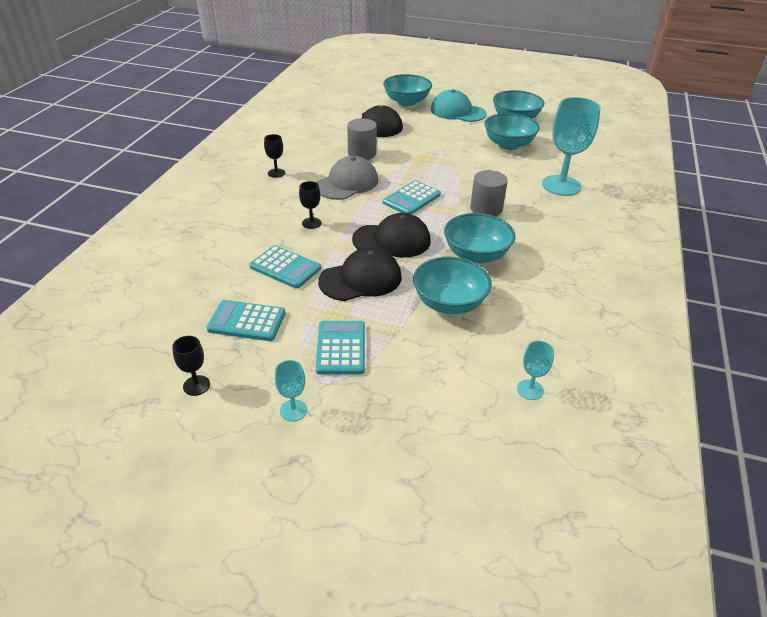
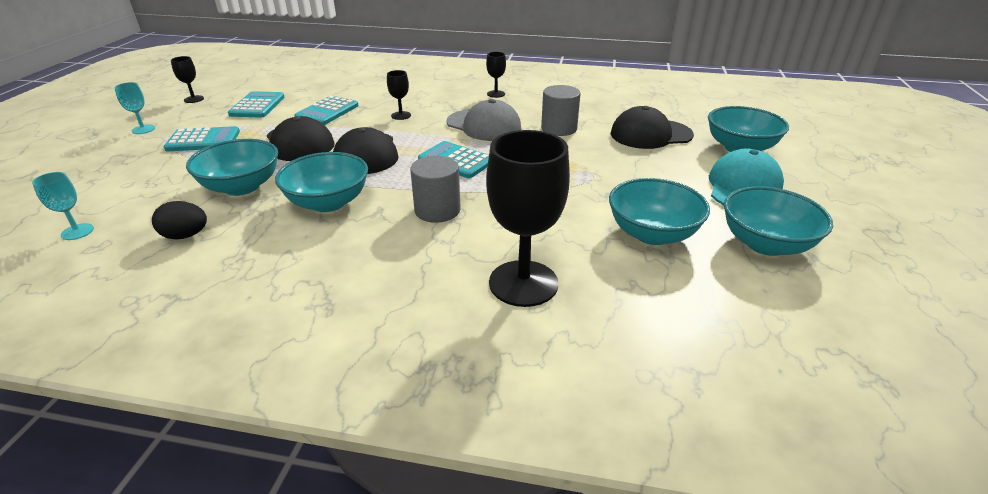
camera: 85 degrees right, 5 degrees down
(529, 321) = (185, 236): none -> black egg
(561, 185) = (523, 283): turquoise goblet -> black goblet

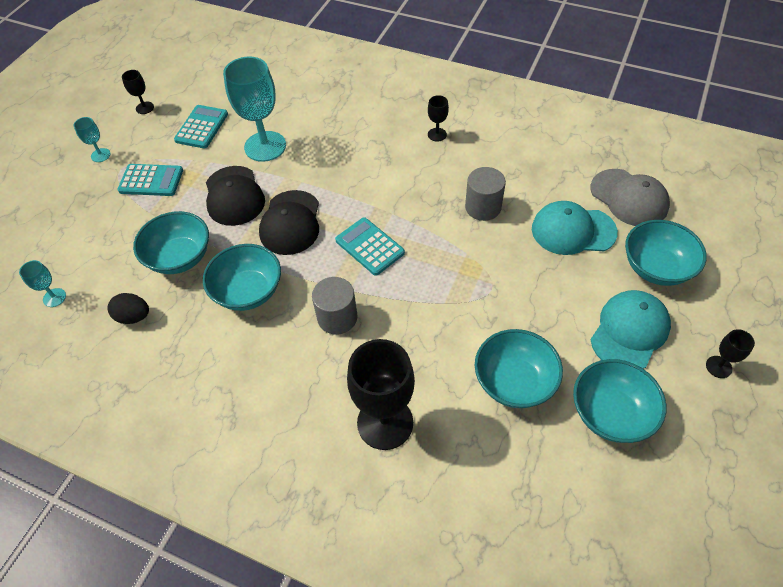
camera: 15 degrees right, 20 degrees up
(327, 111) = (265, 146): turquoise calculator -> turquoise goblet
(401, 115) = (333, 162): black goblet -> black goblet (718, 367)
(484, 125) = (410, 191): grey cap -> grey cap (629, 198)
(650, 134) = (573, 230): black cap -> turquoise cap

